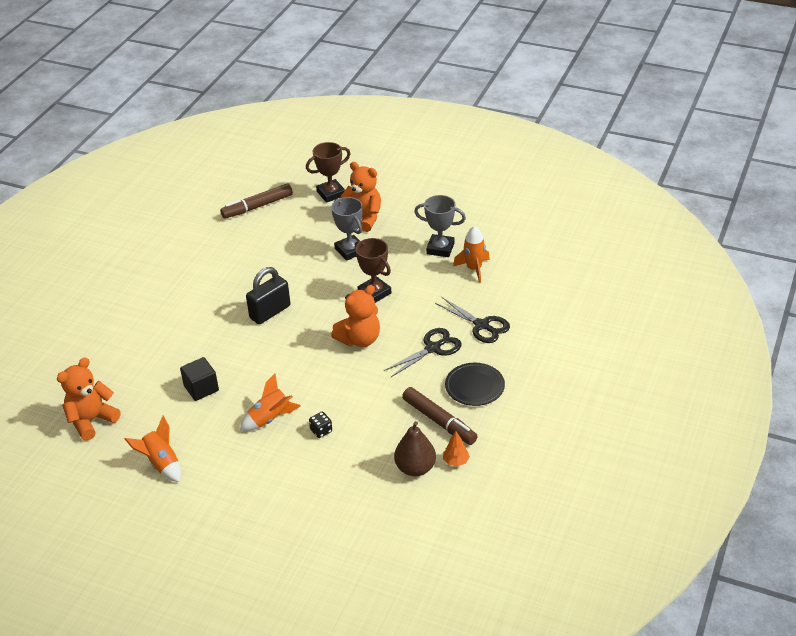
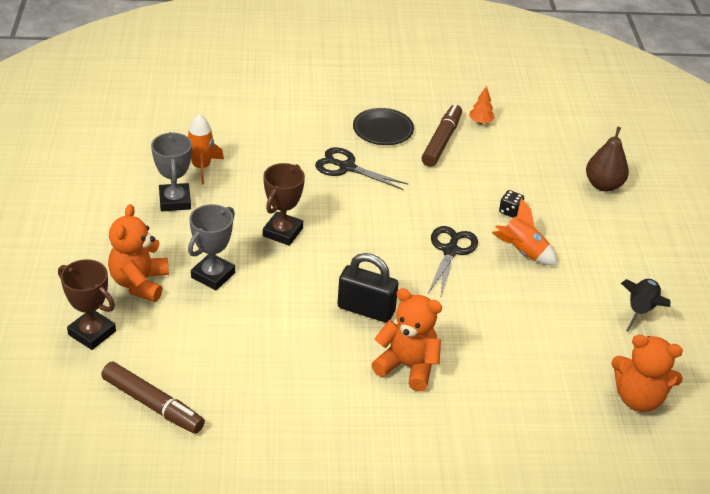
camera: 120 degrees left, 0 degrees up
(161, 464) = (641, 310): orange rocket -> black rocket
(201, 388) = (523, 322): black cube -> none
(359, 339) = (366, 222): orange teddy bear -> orange teddy bear (407, 366)
(415, 468) = (506, 142): brown pear -> brown pear (603, 185)
(481, 325) = (292, 143): black scissors -> black scissors (450, 251)

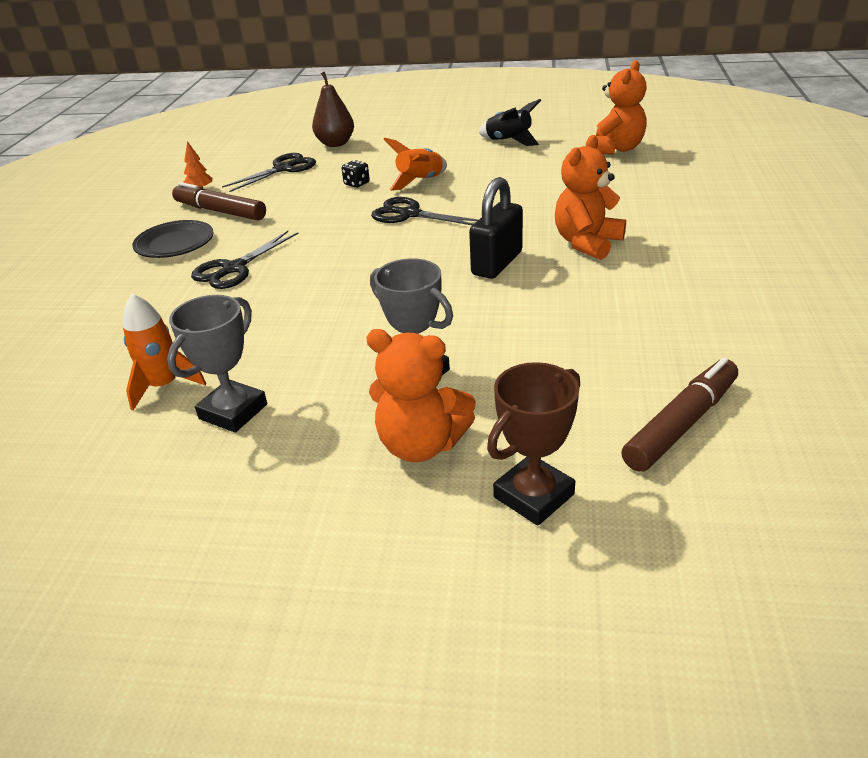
camera: 75 degrees left, 5 degrees down
(175, 201) = (233, 411): grey trophy -> grey trophy turned 60 degrees counterclockwise
(282, 232) = (343, 316): brown trophy -> none
(535, 161) = (283, 169): none -> black scissors

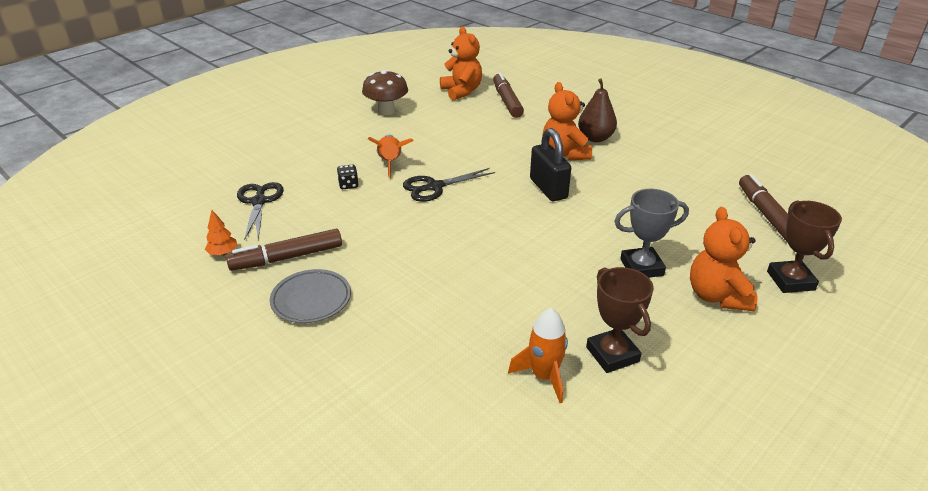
camera: 55 degrees left, 0 degrees up
(175, 244) = (311, 300): black plate -> grey plate
(233, 411) = (612, 354): grey trophy -> brown trophy
(234, 269) = (404, 286): black scissors -> none
(335, 144) = (256, 164): brown pear -> brown pear (595, 138)
(421, 445) = (717, 296): orange teddy bear -> orange teddy bear turned 120 degrees clockwise
(509, 141) = (386, 111): black rocket -> brown mushroom
(642, 174) = (507, 101): none -> brown marker

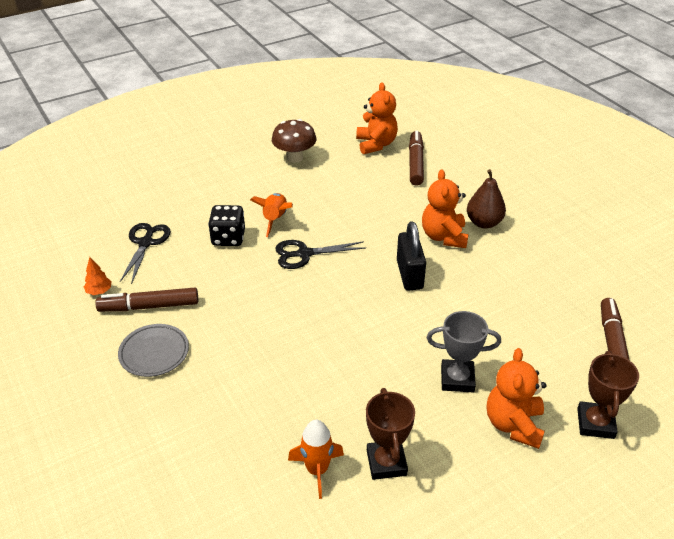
camera: 15 degrees right, 5 degrees up
(348, 185) = (228, 238): black dice -> black dice, size x1.81

